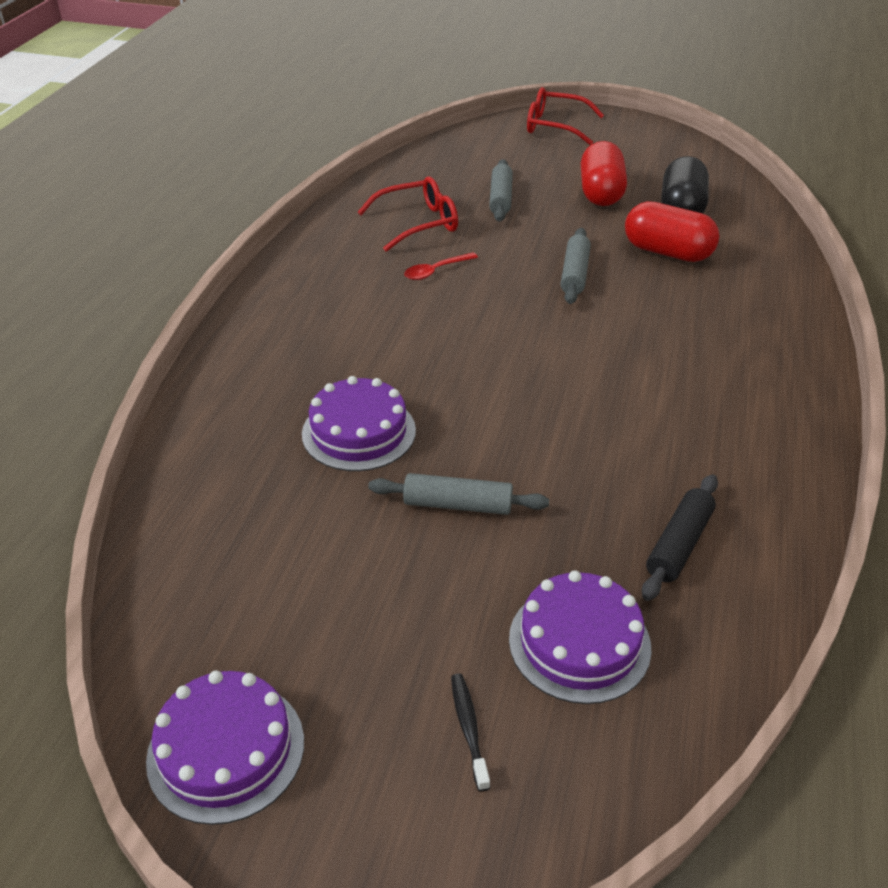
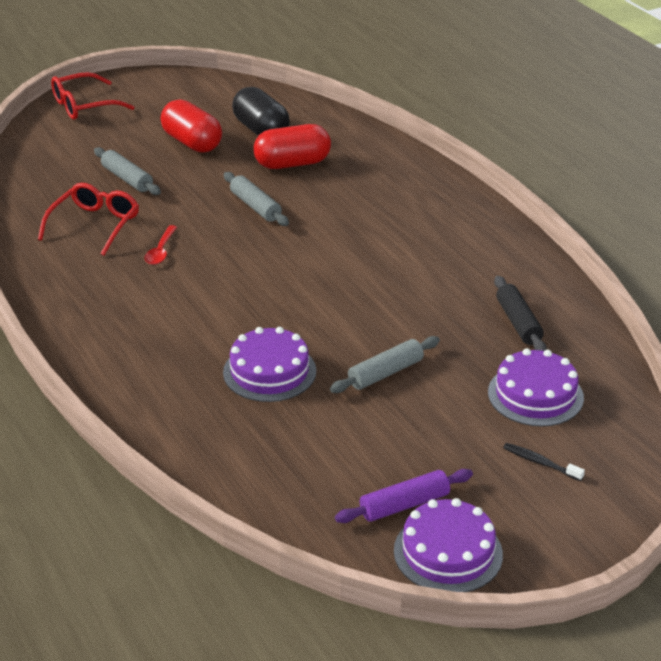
camera: 45 degrees left, 5 degrees down
(268, 658) = (404, 505): none -> purple rolling pin

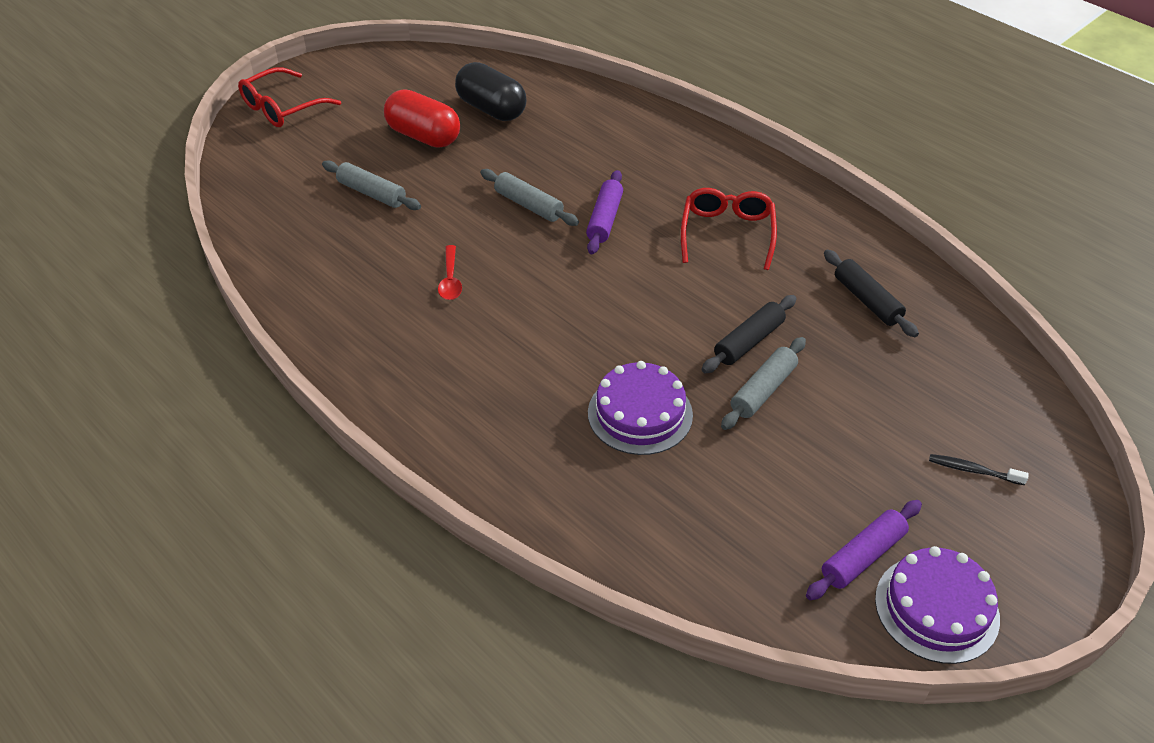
camera: 15 degrees left, 10 degrees up
(94, 225) = (361, 259): red glasses -> red glasses (727, 233)
(292, 164) = (544, 145): red capsule -> none
(316, 226) = (604, 219): none -> purple rolling pin
(393, 336) = (749, 341): none -> black rolling pin
(535, 395) = (927, 386): purple cake -> none

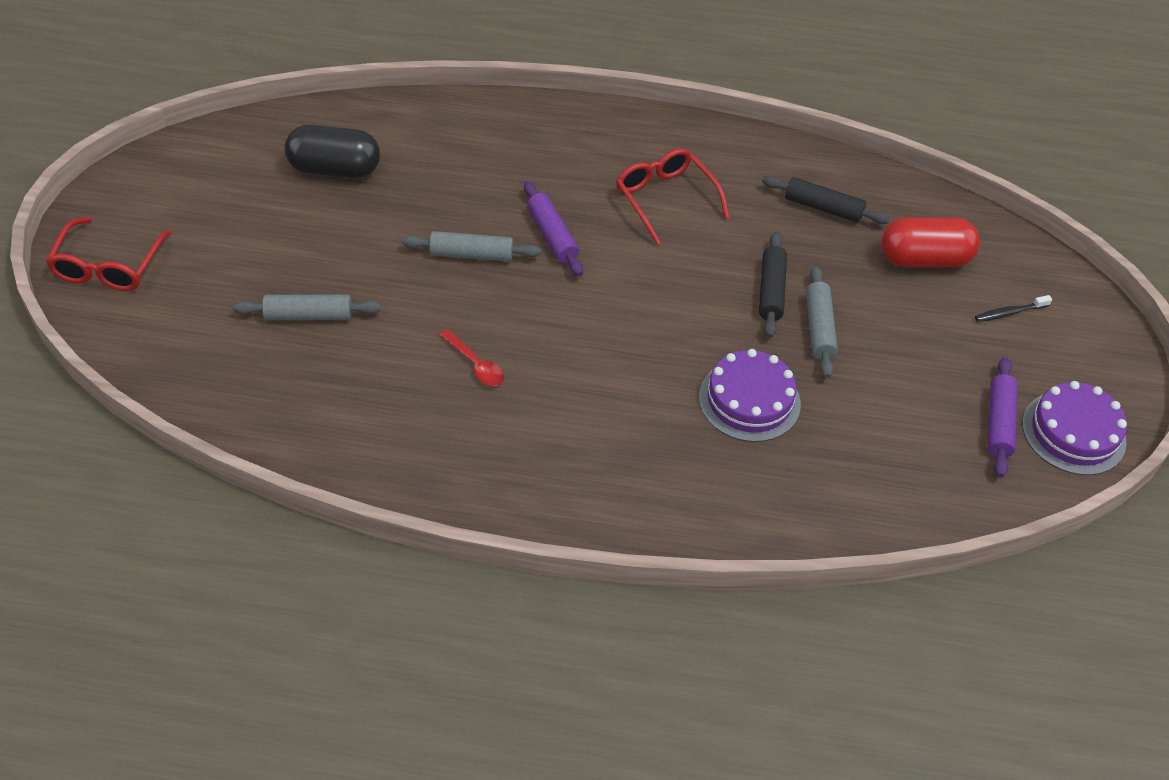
camera: 40 degrees left, 5 degrees up
(424, 136) = (296, 229): red capsule -> red capsule (924, 259)

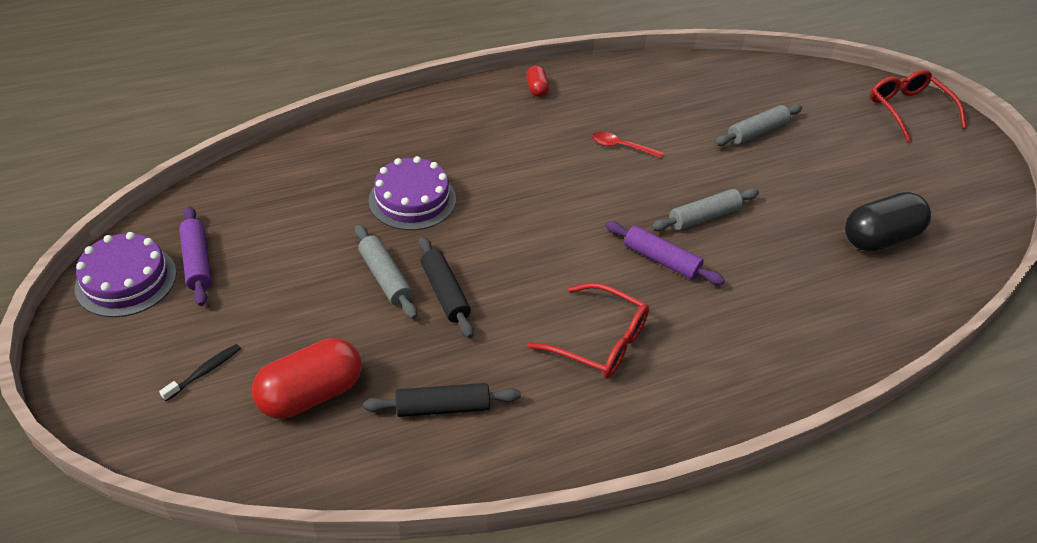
camera: 150 degrees right, 5 degrees down
(500, 493) = (537, 89): none -> red capsule

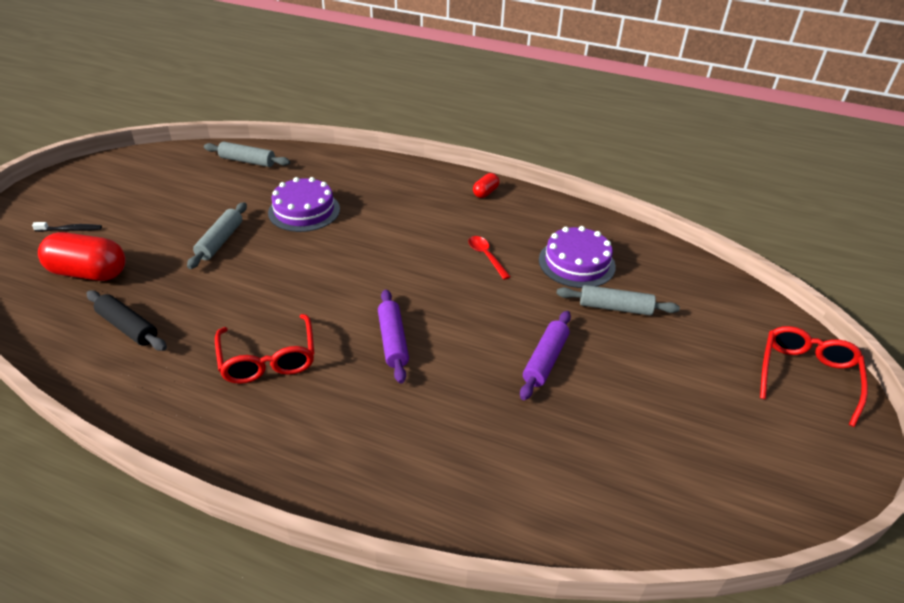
camera: 45 degrees right, 5 degrees down
(126, 280) = (116, 169): purple cake -> purple cake (576, 263)
(197, 262) = (155, 179): purple rolling pin -> purple rolling pin (545, 360)
(445, 293) = (234, 269): black rolling pin -> none
(704, 217) = (471, 335): grey rolling pin -> grey rolling pin (247, 161)
(880, 238) = (602, 450): black capsule -> none

